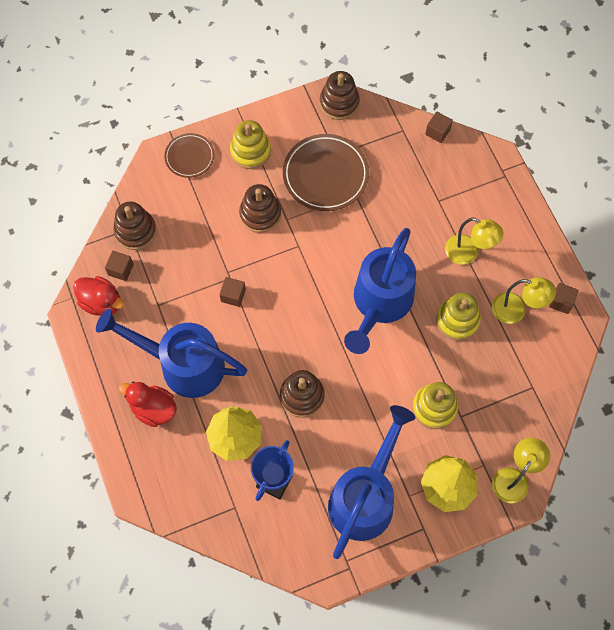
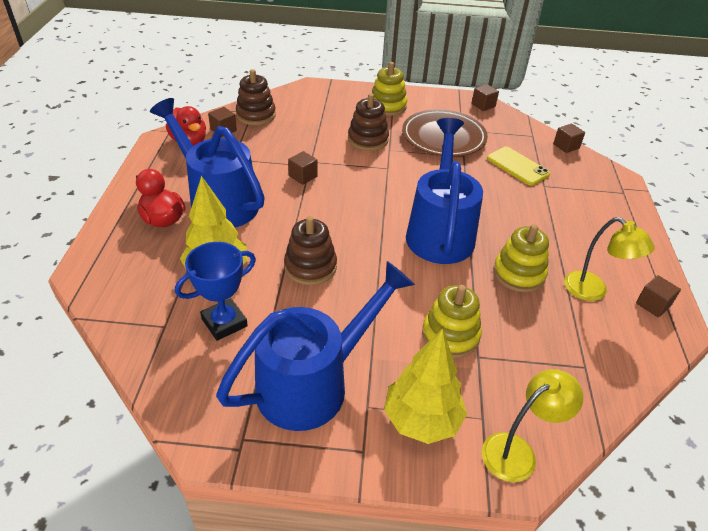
camera: 25 degrees right, 25 degrees down
(189, 157) = (335, 94): brown plate -> none
(339, 103) = (483, 105): brown stacking toy -> brown cube
(379, 304) = (440, 231): blue watering can -> blue watering can turned 135 degrees clockwise
(407, 185) = (517, 166): none -> yellow phone
(468, 253) = (557, 230): yellow lamp -> none

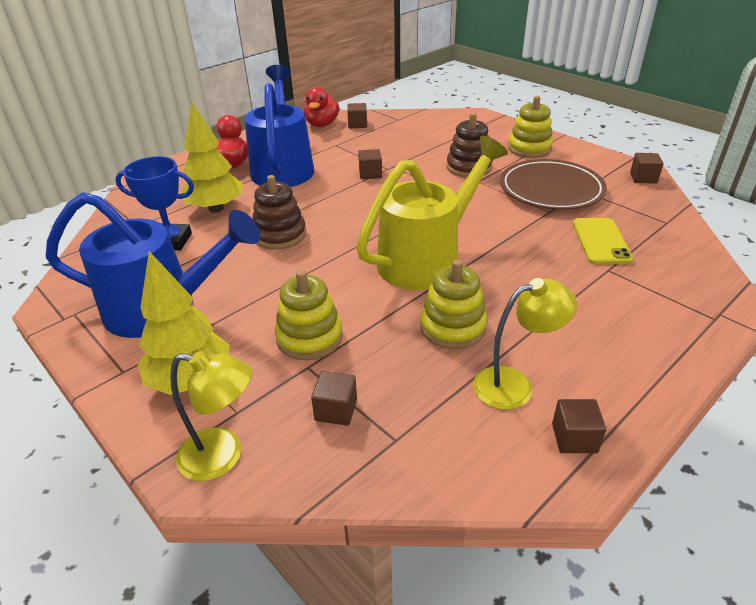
camera: 45 degrees right, 5 degrees down
(256, 115) = (398, 122): brown stacking toy -> none
(440, 231) = (427, 258): blue watering can -> yellow watering can
(566, 146) = (699, 246): brown cube -> brown cube (336, 410)
(593, 291) = (514, 384): yellow lamp -> yellow lamp turned 105 degrees counterclockwise

